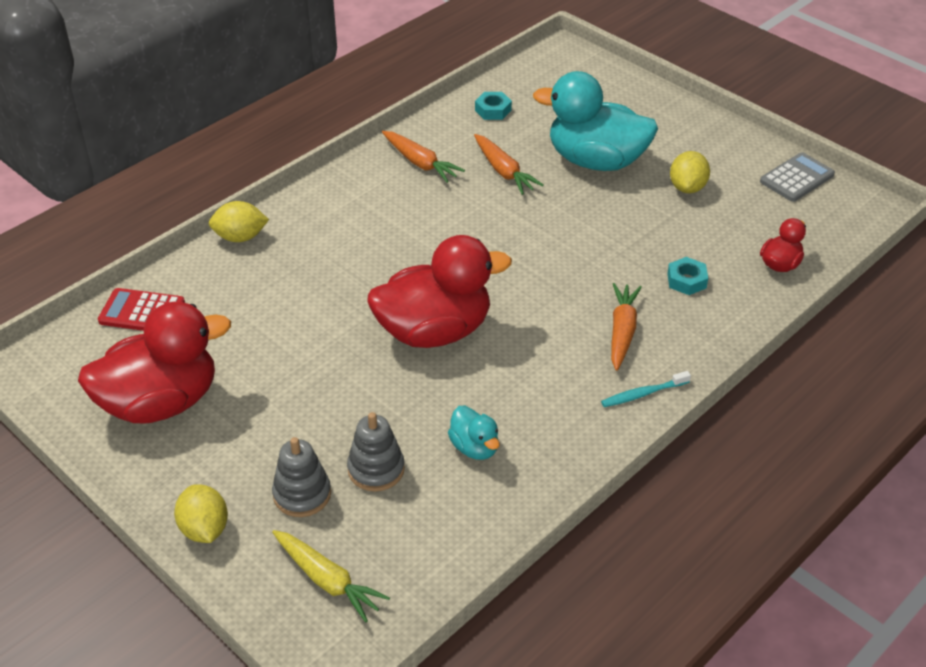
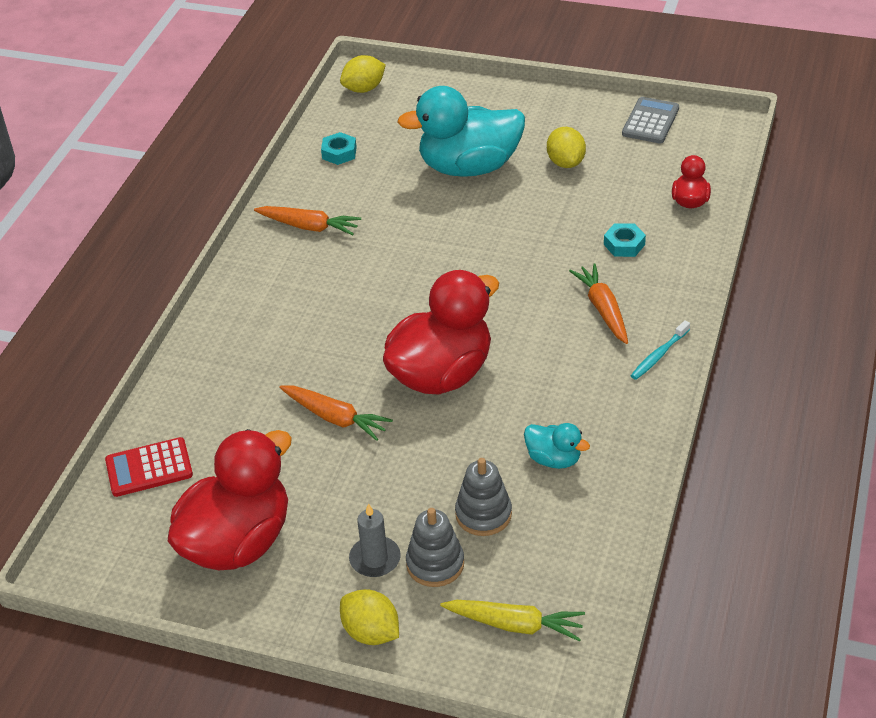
camera: 25 degrees left, 0 degrees up
(240, 237) = (189, 360): yellow lemon -> yellow lemon (364, 89)
(256, 467) = (375, 559): none -> grey candle
(503, 171) = (392, 206): orange carrot -> orange carrot (335, 418)

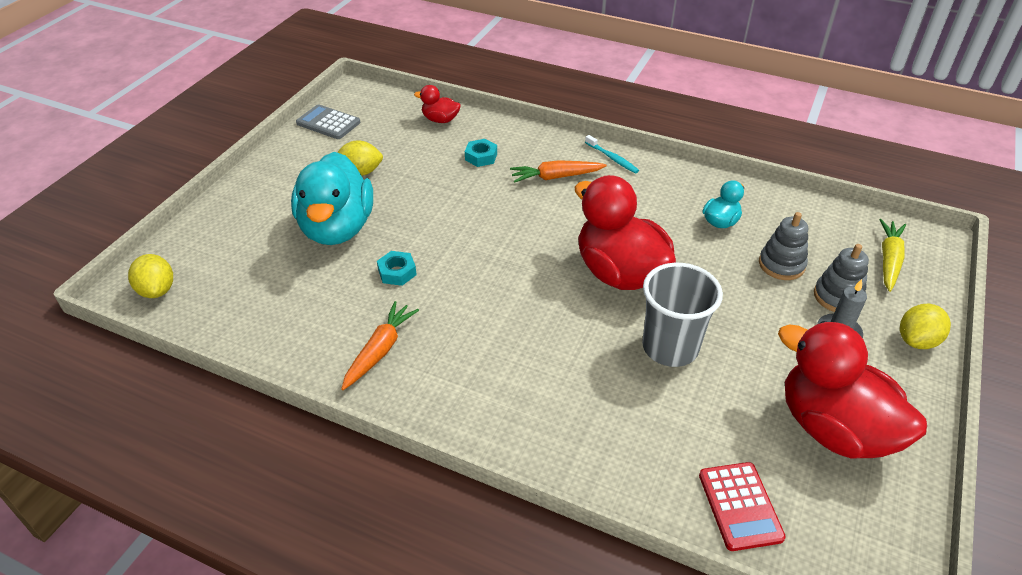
camera: 85 degrees left, 0 degrees up
(335, 418) = (670, 347): orange carrot -> grey cup
(339, 153) = (263, 318): turquoise nut -> turquoise nut (397, 272)

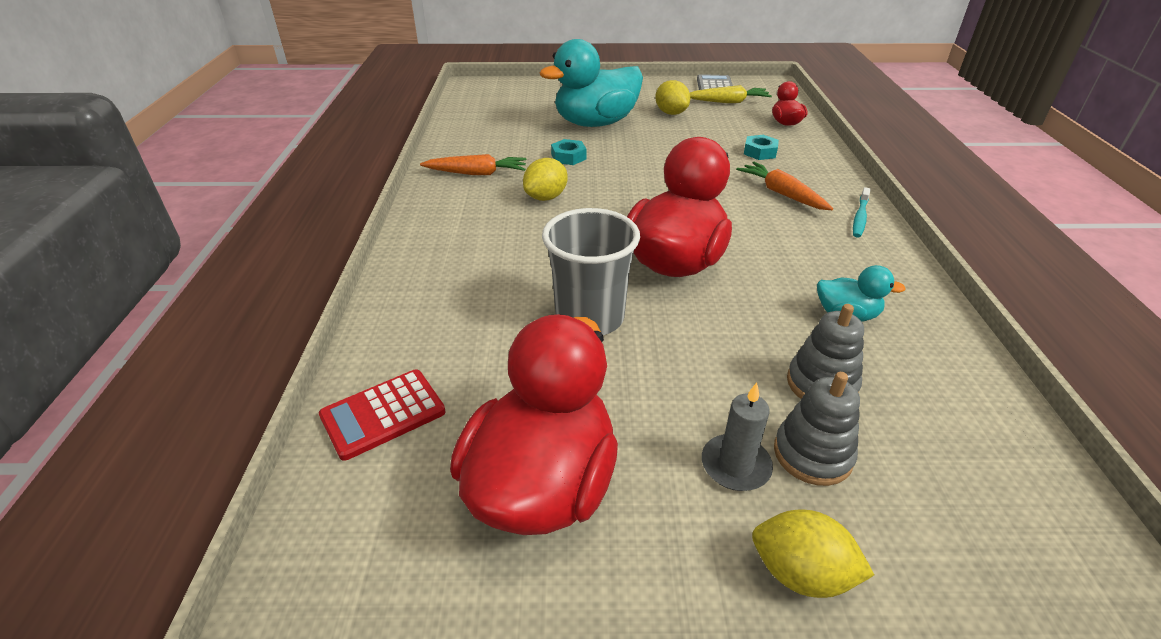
camera: 65 degrees right, 5 degrees down
(157, 290) = (479, 91): yellow lemon -> yellow lemon (546, 197)
(888, 260) = (970, 511): yellow carrot -> yellow carrot (728, 102)

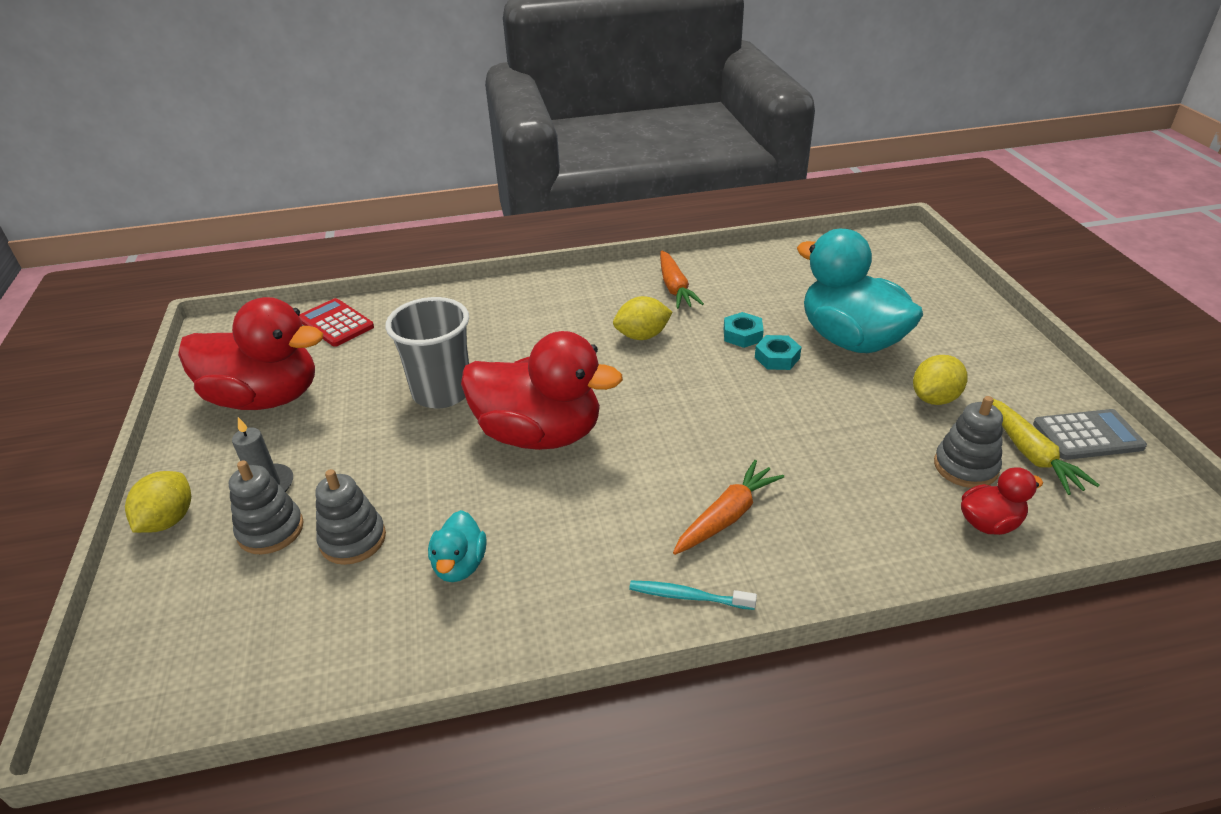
camera: 80 degrees right, 0 degrees up
(546, 197) = (642, 336): yellow lemon -> yellow lemon turned 45 degrees counterclockwise
(737, 119) = (965, 467): none -> grey stacking toy
(760, 152) = (851, 493): turquoise nut -> turquoise nut (777, 357)

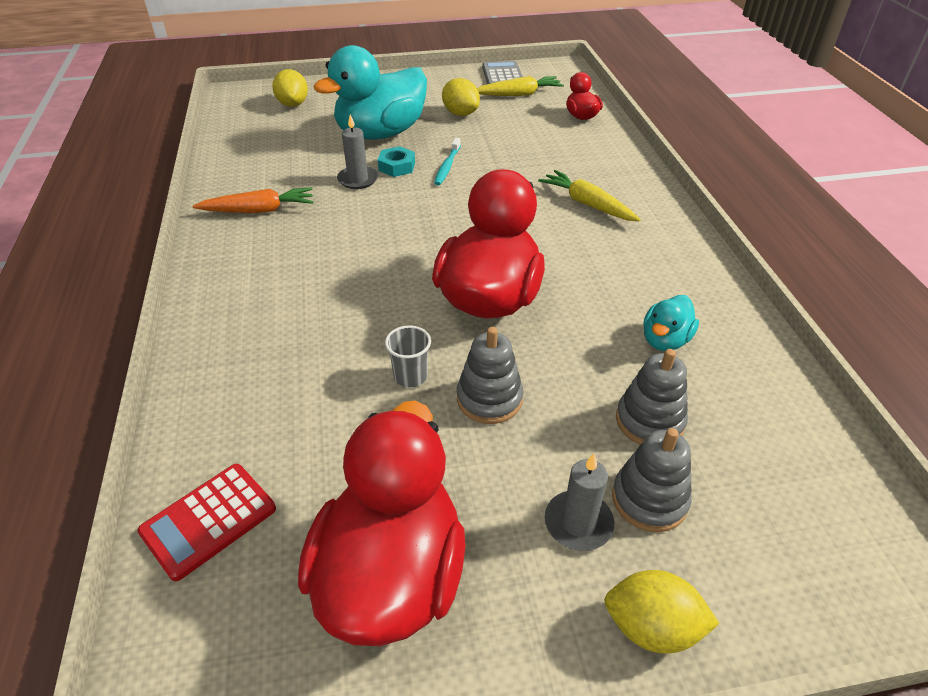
camera: 90 degrees left, 5 degrees up
(442, 392) = (410, 376): grey cup -> grey cup, size x0.47
(460, 565) = (665, 340): turquoise duck -> turquoise duck turned 120 degrees clockwise
(642, 336) = (341, 233): yellow lemon -> yellow lemon (293, 104)
(688, 596) = (667, 225): turquoise toothbrush -> turquoise toothbrush (447, 166)
(726, 516) = (587, 204): orange carrot -> yellow carrot
(742, 335) = (358, 179): turquoise nut -> grey candle
(965, 467) = (531, 115): grey stacking toy -> grey stacking toy (489, 399)

